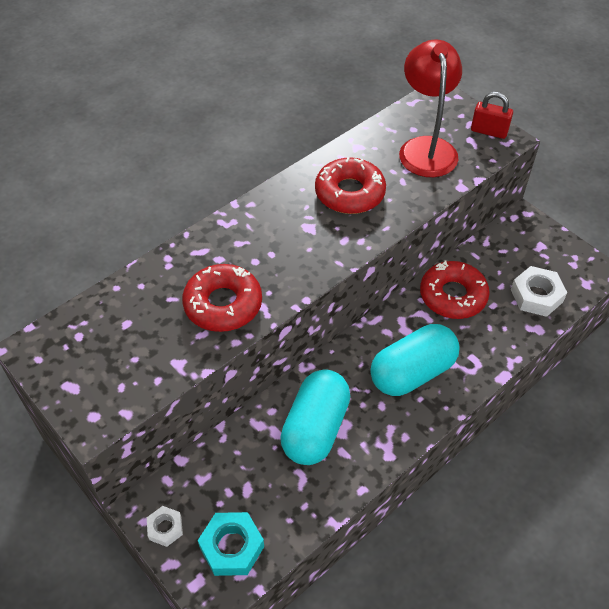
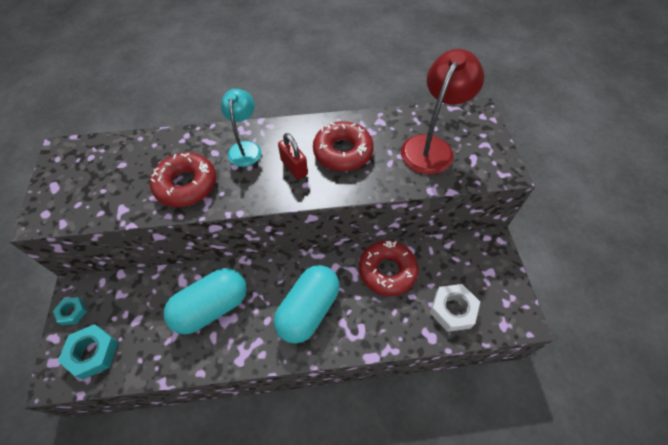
camera: 35 degrees right, 5 degrees up
(165, 528) = (72, 312): white nut -> turquoise nut
(248, 238) = (245, 148): none -> turquoise lamp
(412, 372) = (308, 310): turquoise capsule -> turquoise capsule turned 60 degrees counterclockwise
(489, 131) = (495, 158): red padlock -> red padlock (294, 167)

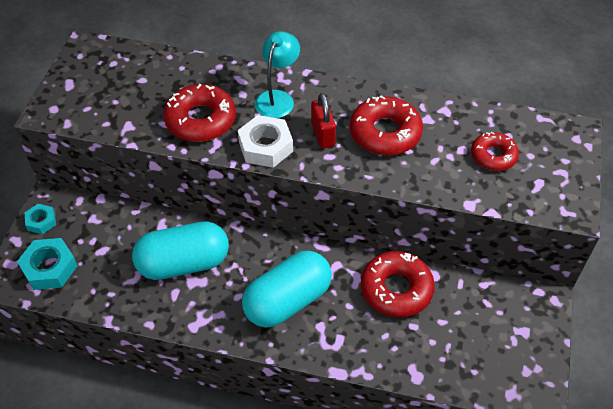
camera: 20 degrees right, 5 degrees down
(431, 146) = (493, 156): red lamp -> red donut
(453, 310) = (456, 356): white nut -> white nut (265, 146)

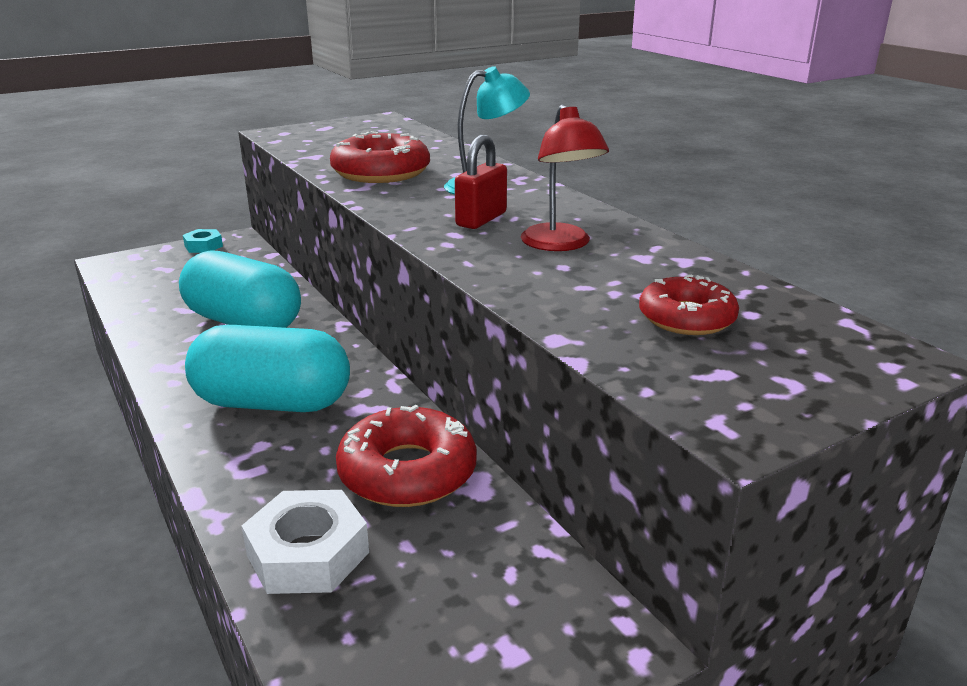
camera: 45 degrees right, 25 degrees down
(49, 268) = (150, 271): turquoise nut -> none
(265, 146) = (402, 204): white nut -> white nut (308, 554)
(385, 133) = (560, 244): red donut -> red lamp

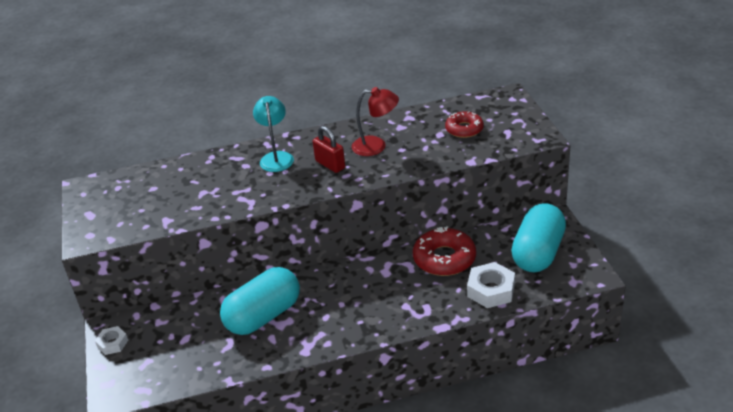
camera: 70 degrees left, 10 degrees up
(203, 246) = (112, 343): turquoise nut -> white nut
(273, 403) = (367, 302): turquoise capsule -> turquoise capsule (538, 253)
(381, 172) = (225, 193): red donut -> none

